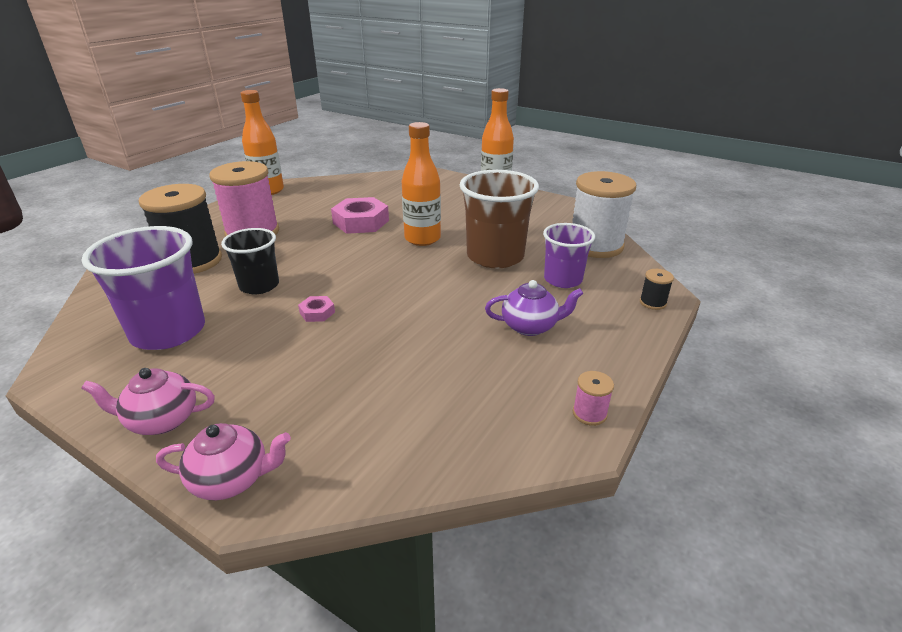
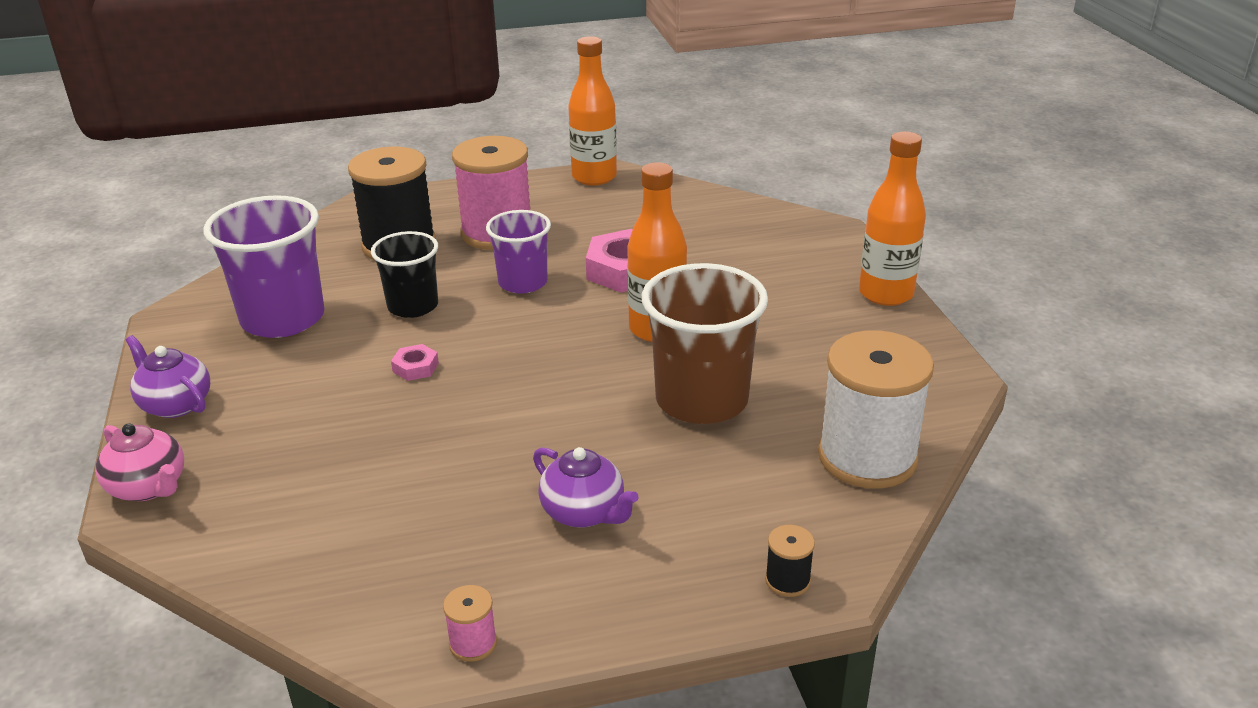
camera: 45 degrees right, 0 degrees up
(162, 420) = (175, 404): pink teapot -> purple teapot
(563, 279) = (728, 479): purple cup -> purple cup (523, 283)

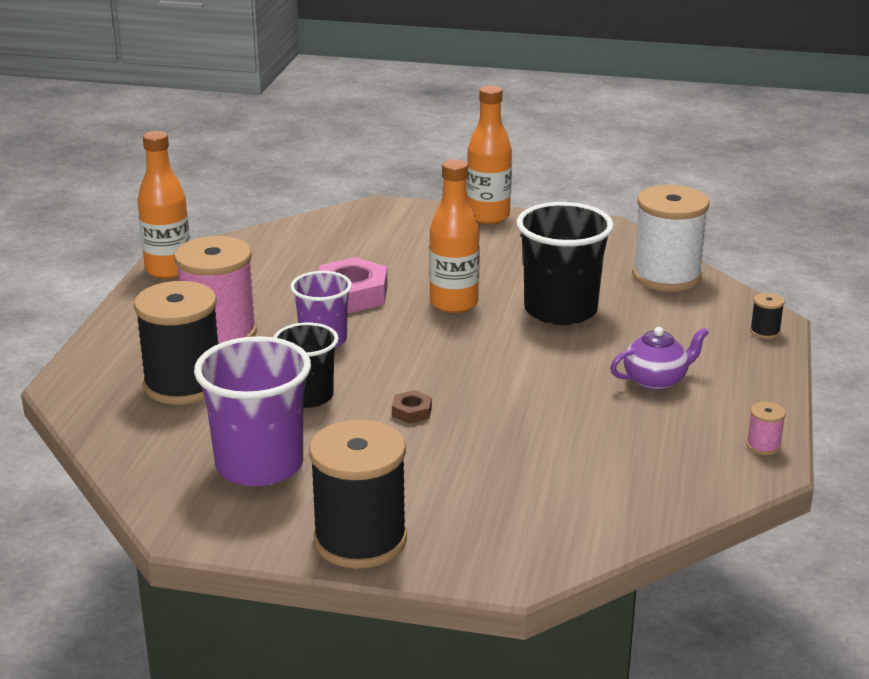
camera: 65 degrees left, 5 degrees down
(149, 487) = (485, 565): pink teapot -> none
(175, 404) = (360, 540): purple teapot -> black spool
(415, 367) = (411, 412): pink nut -> brown nut
(701, 400) = (560, 310): brown cup -> black cup

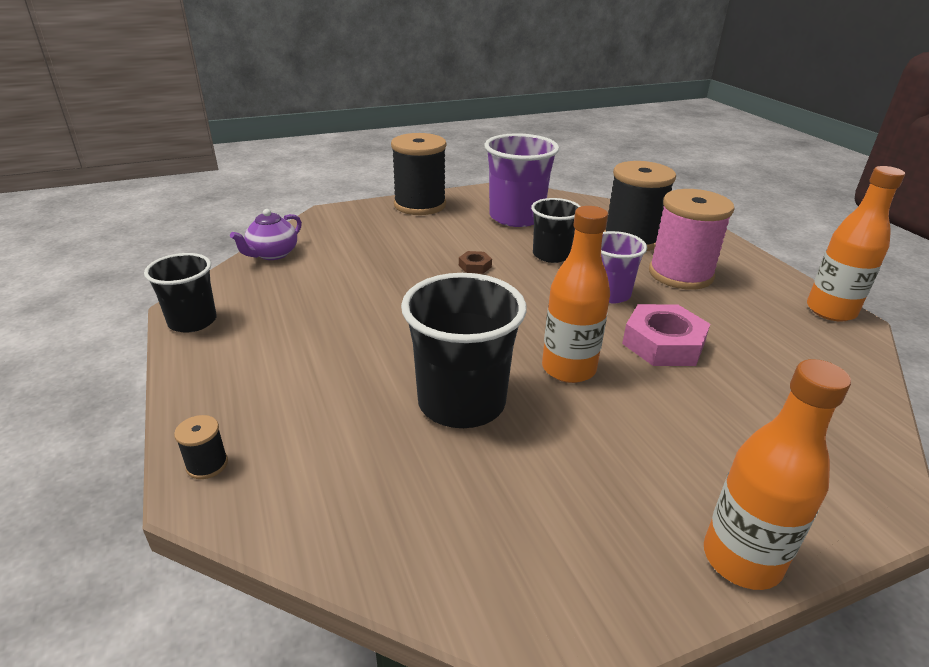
camera: 145 degrees right, 5 degrees up
(656, 380) = (310, 351): purple teapot -> purple teapot (272, 254)
(666, 276) = (379, 527): white spool -> none
(763, 446) = (192, 321): pink spool -> black cup

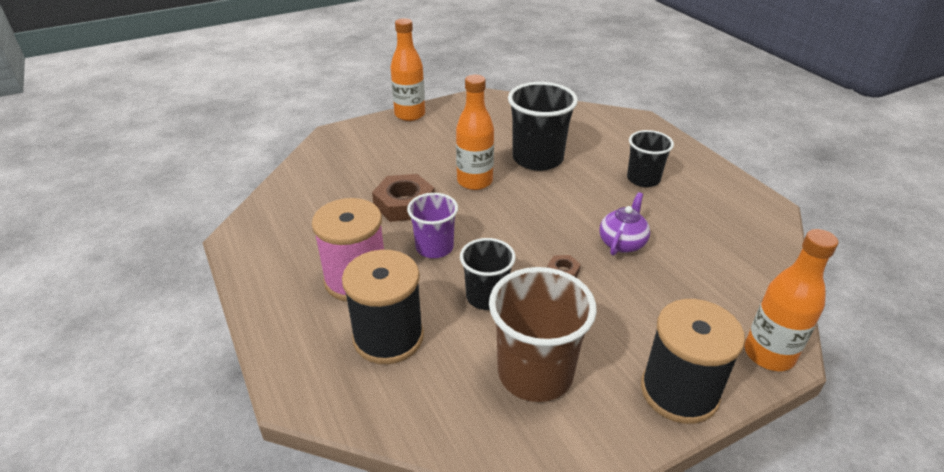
camera: 175 degrees right, 5 degrees up
(192, 321) = (749, 194): black cup -> black cup (643, 179)
(207, 464) = (647, 126): black spool -> none
(272, 254) = (770, 269): purple teapot -> purple teapot (622, 243)
(516, 217) = (535, 373): purple cup -> brown cup
(663, 343) = (404, 204): pink nut -> brown nut
(830, 311) = (244, 245): orange bottle -> orange bottle (768, 354)

